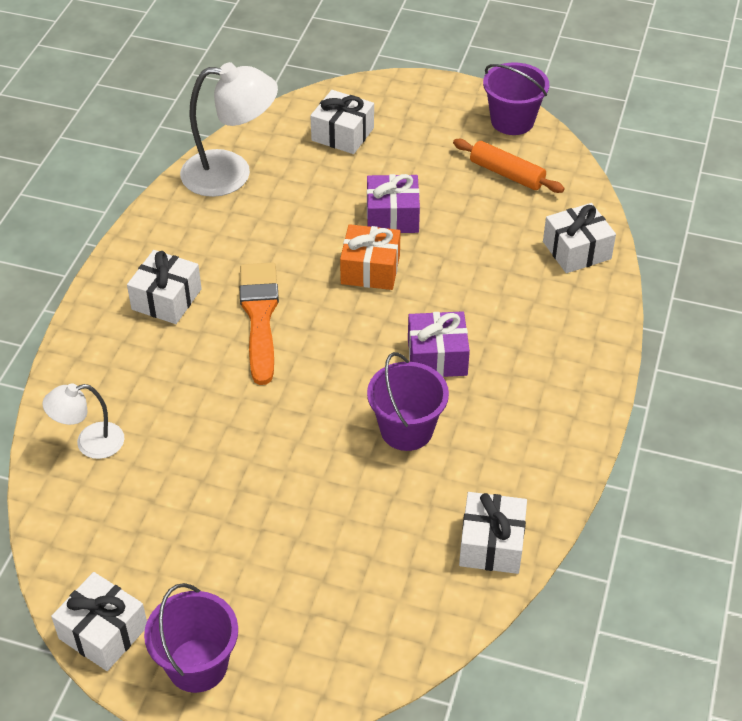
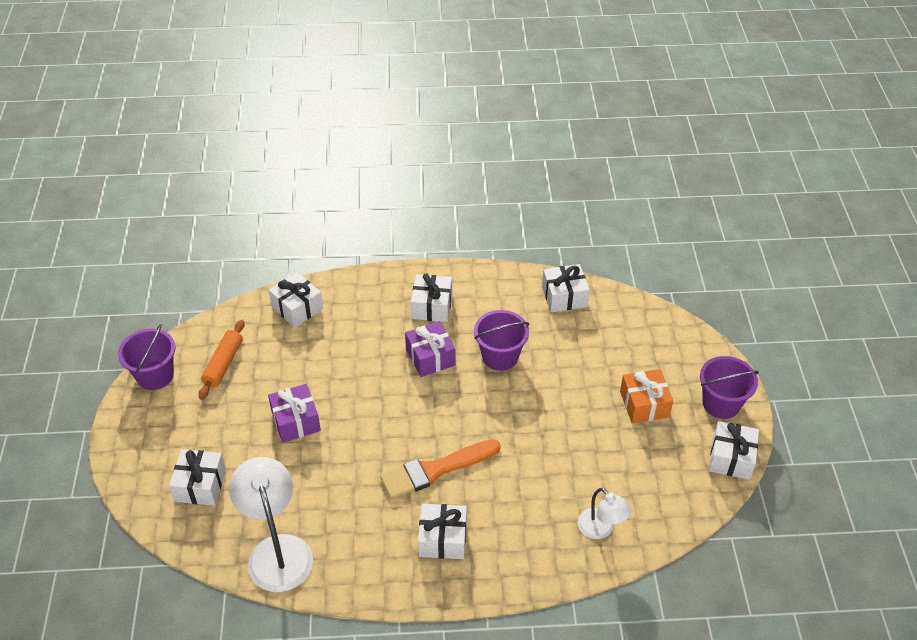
camera: 110 degrees left, 0 degrees up
(370, 269) = (359, 418): orange gift -> orange gift (644, 404)
(529, 382) = (432, 306): none -> white gift

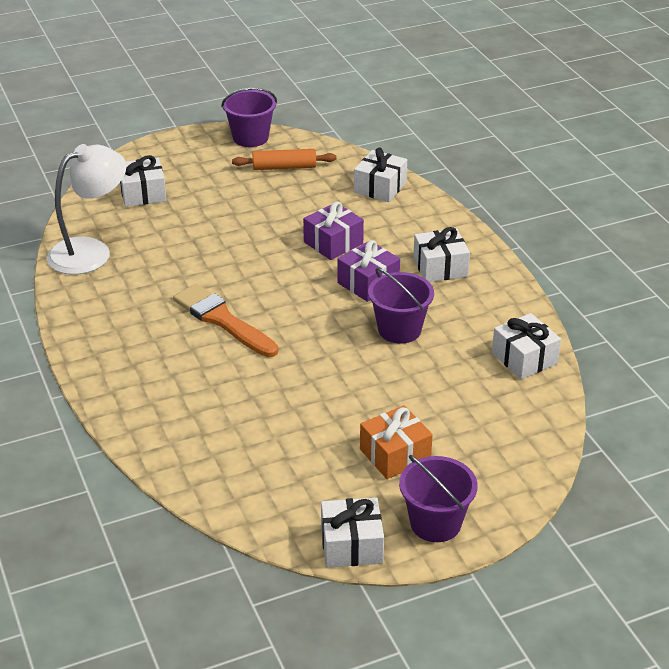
camera: 70 degrees right, 10 degrees down
(296, 421) = (239, 223): purple gift -> purple gift (333, 243)
(442, 539) = (141, 344): white gift -> none
(601, 529) = (197, 451): white lamp -> none

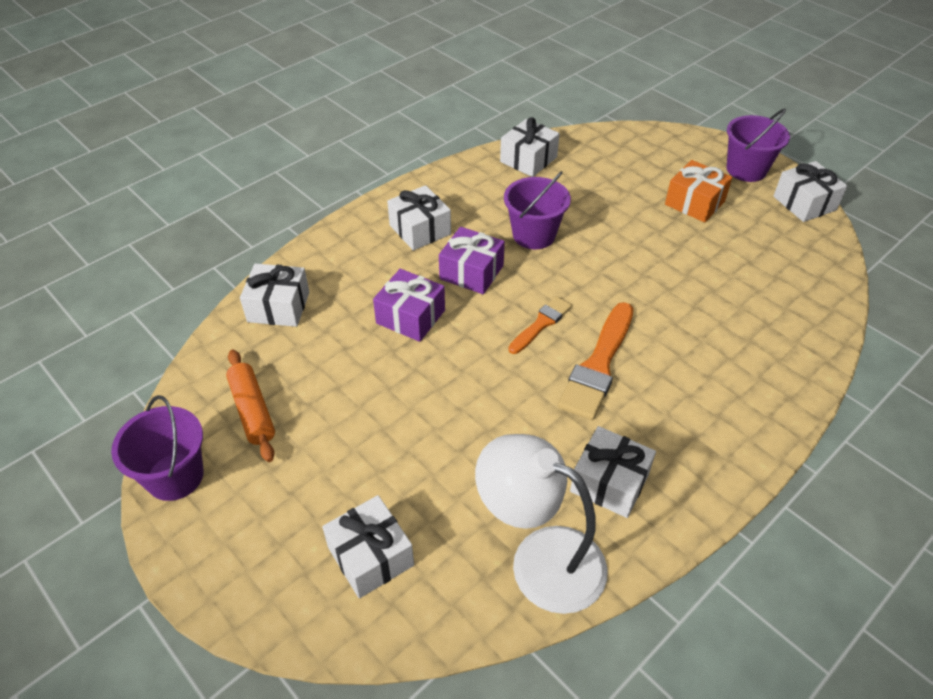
camera: 110 degrees left, 10 degrees up
(119, 294) = (609, 482): none -> white gift
(285, 304) = (541, 324): none -> orange brush

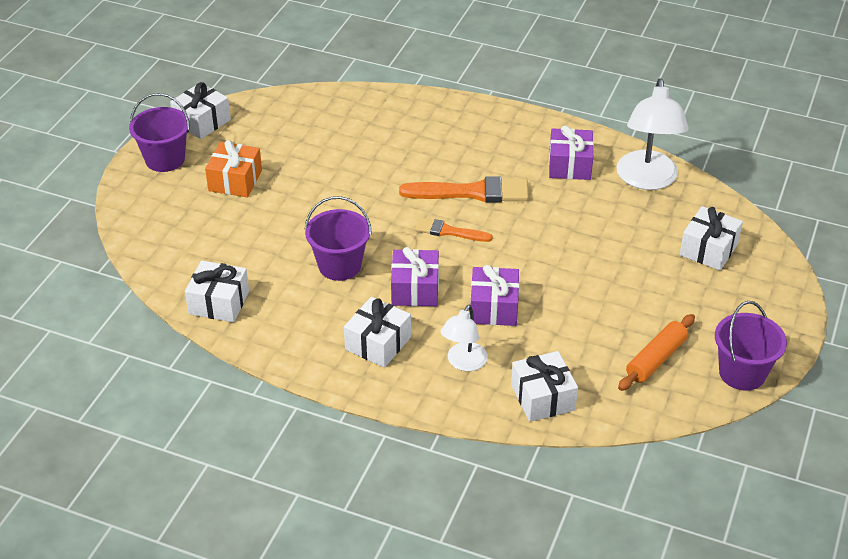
camera: 115 degrees left, 5 degrees down
(358, 272) = (463, 363): none -> white lamp
(609, 482) = (569, 165): white gift -> purple gift

